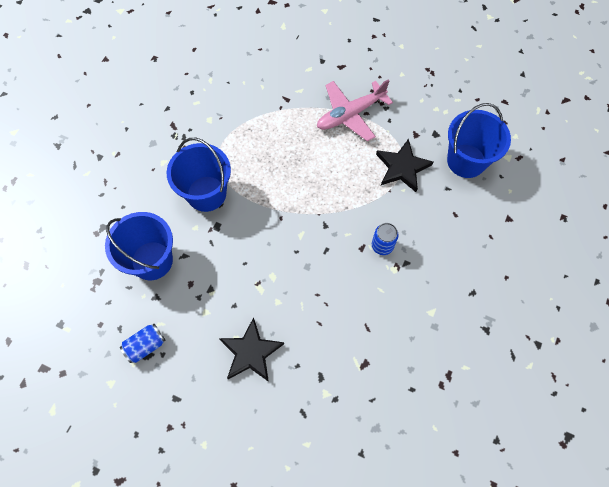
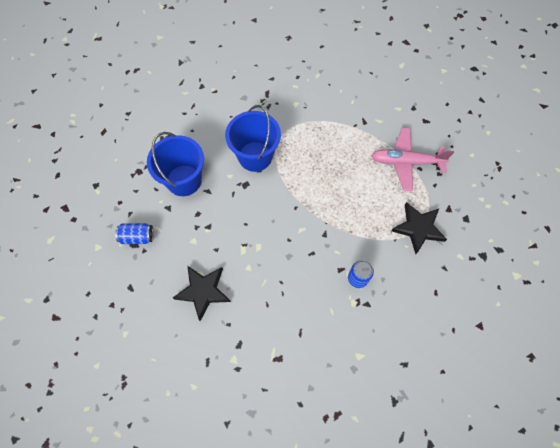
camera: 35 degrees right, 0 degrees up
(466, 161) = (477, 256): blue bucket -> none

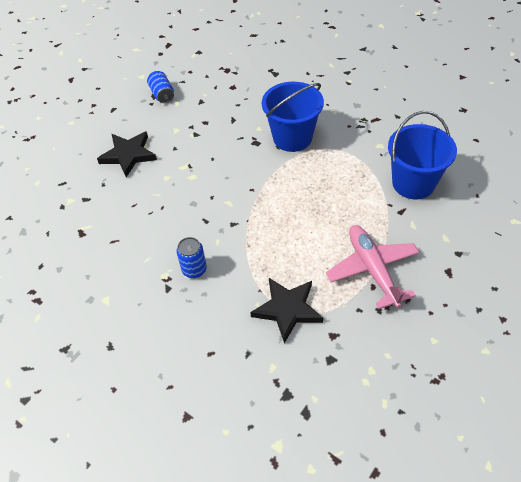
camera: 70 degrees right, 15 degrees down
(184, 180) = (235, 100): blue bucket -> blue bucket (413, 183)

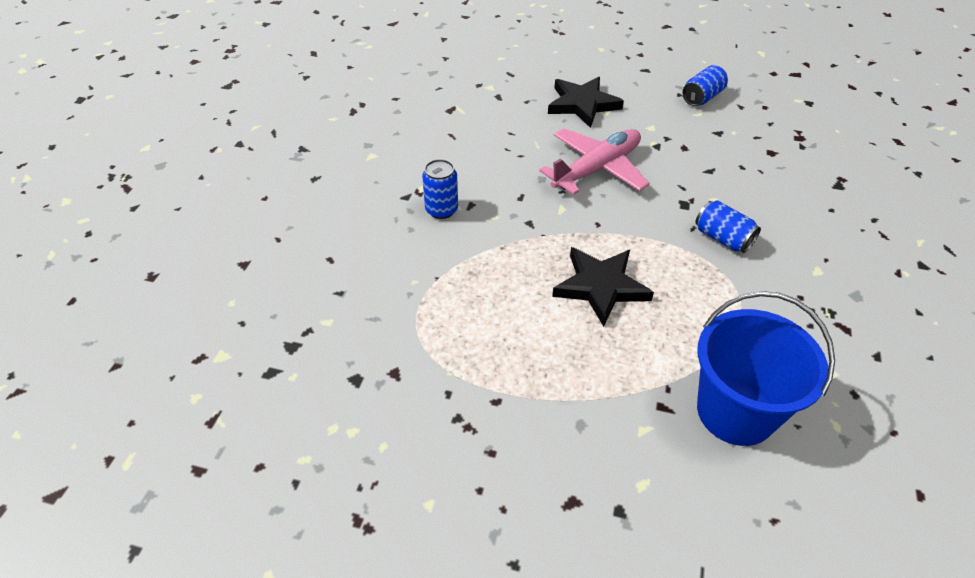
camera: 65 degrees right, 5 degrees down
(287, 309) = (418, 313): black star -> black star (601, 286)
(292, 138) = (722, 238): blue bucket -> blue can
(372, 269) = (527, 393): pink plane -> pink plane (597, 169)

